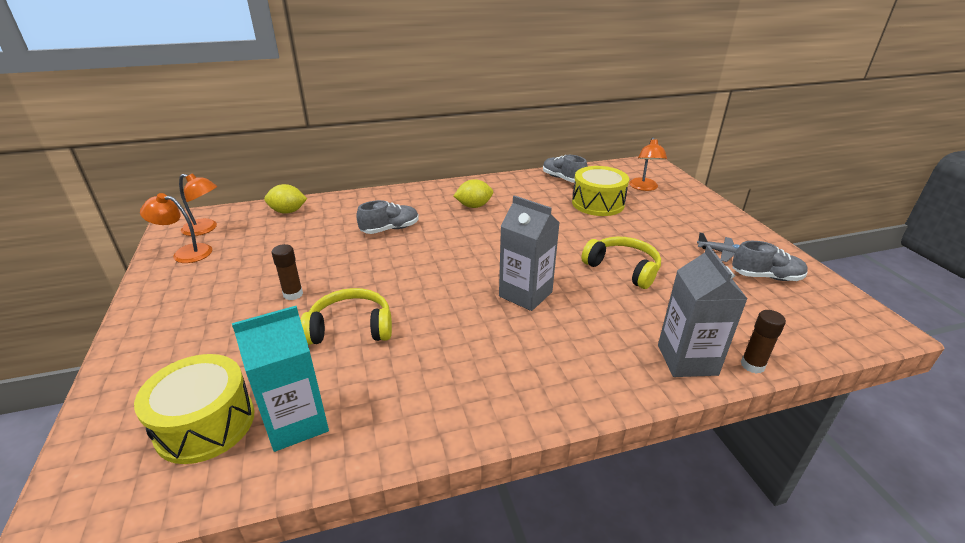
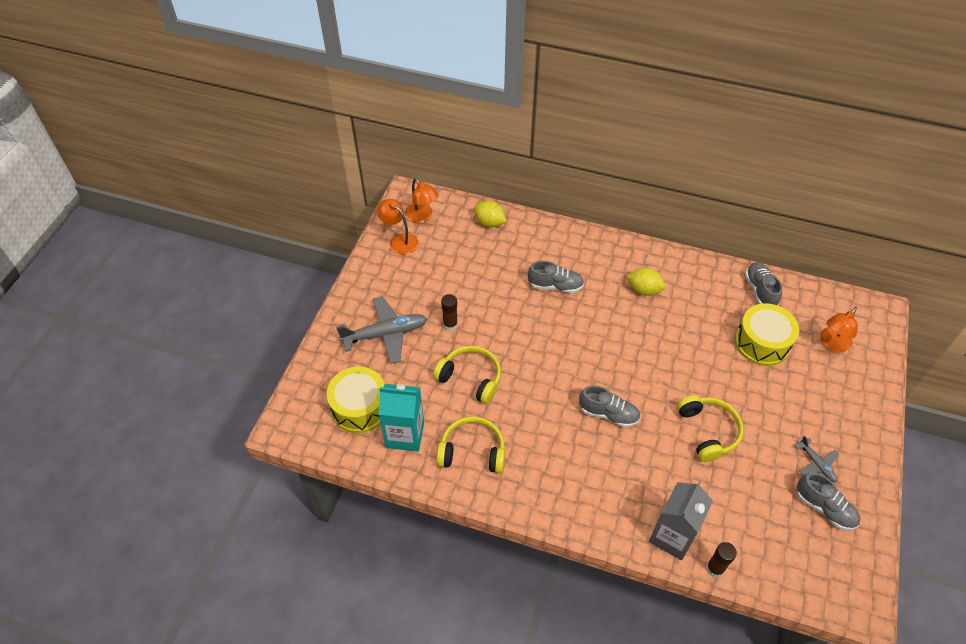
camera: 35 degrees right, 20 degrees up
(208, 333) = (385, 334): none -> grey plane
(404, 395) = (472, 451): none -> yellow headphones
(525, 294) = (608, 414): grey carton -> grey shoe

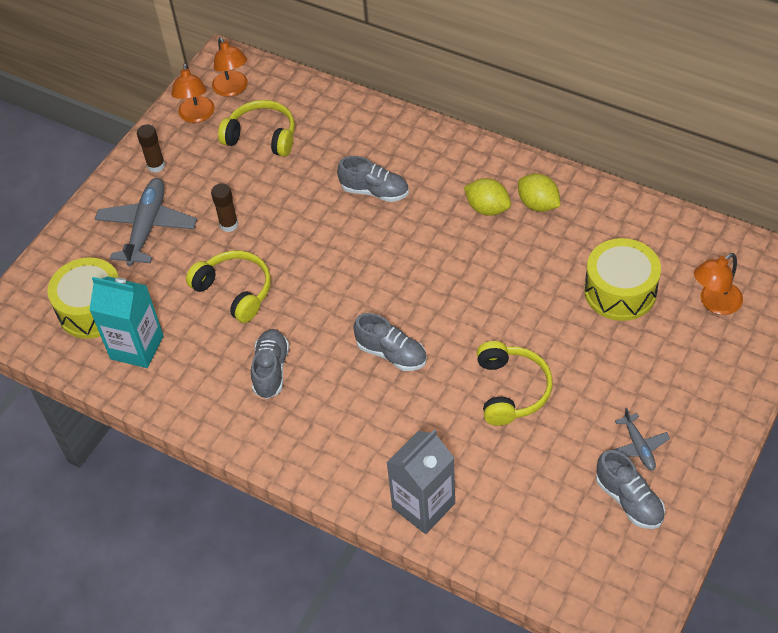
camera: 15 degrees right, 0 degrees up
(385, 334) = (147, 227): grey plane -> grey plane turned 75 degrees counterclockwise
(399, 240) = (196, 116): orange lamp -> orange lamp turned 150 degrees counterclockwise
(472, 451) = (211, 376): yellow headphones -> yellow headphones (262, 136)
(489, 223) = (315, 104): yellow lemon -> yellow lemon (538, 204)
(715, 568) = (463, 549): brown glue stick -> brown glue stick (156, 166)
(760, 290) = (641, 225): grey shoe -> grey shoe (271, 370)

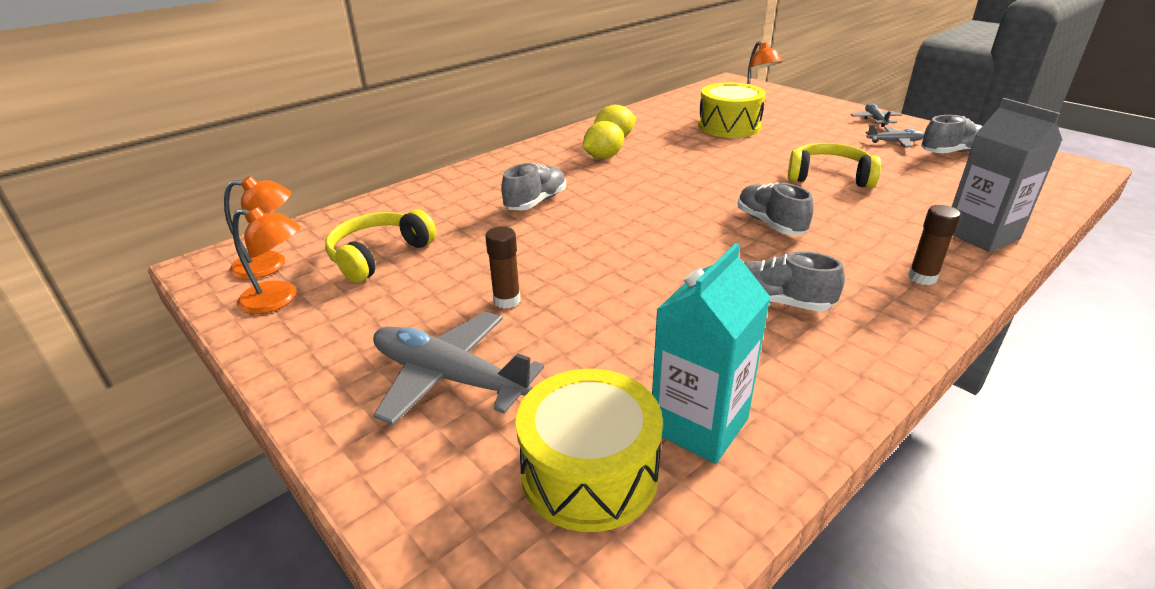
camera: 75 degrees left, 20 degrees down
(156, 166) = (330, 350): brown glue stick -> brown glue stick (922, 277)
(235, 291) = (629, 311): yellow headphones -> none
(391, 353) = (770, 224): grey shoe -> grey shoe turned 75 degrees counterclockwise
(710, 428) = (875, 120): none -> grey plane

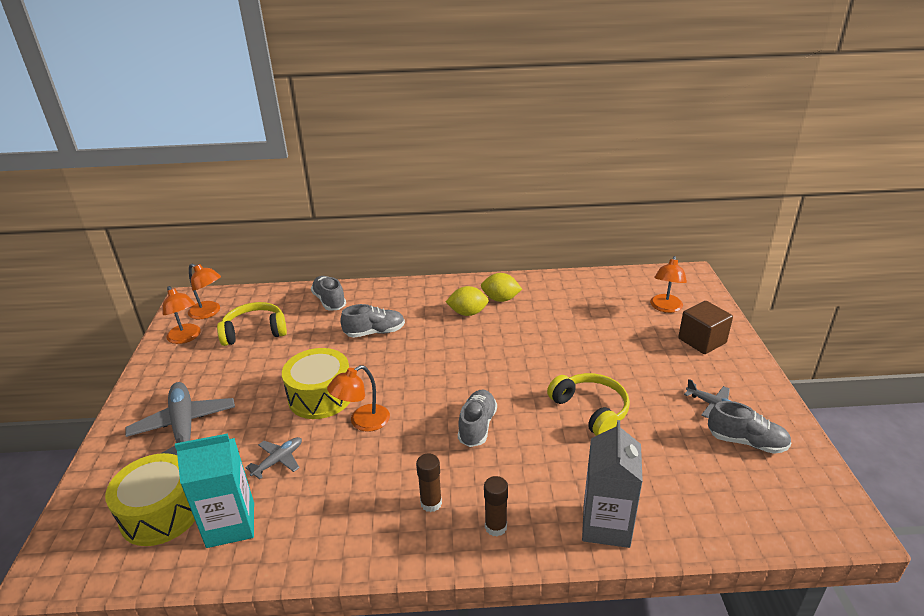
camera: 40 degrees right, 0 degrees up
(507, 300) = (264, 395): brown glue stick -> brown glue stick (431, 503)
(664, 269) = (362, 422): none -> orange lamp
(729, 126) = (602, 324): yellow drum -> yellow drum (320, 396)
(777, 302) = (382, 484): grey shoe -> grey shoe (329, 301)
(815, 112) = (702, 341): none -> brown cube
(875, 120) = (743, 374): grey plane -> grey plane (278, 460)

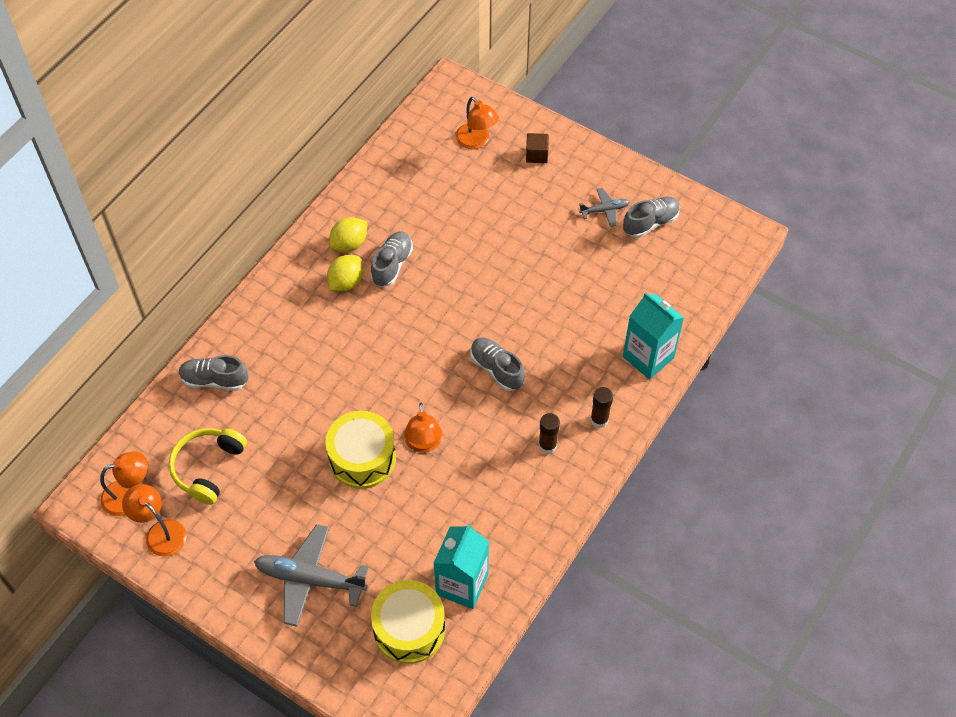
camera: 55 degrees left, 25 degrees up
(186, 337) = (160, 532): orange lamp -> orange lamp turned 135 degrees counterclockwise
(278, 460) = (418, 524): grey plane -> none
(375, 332) = (306, 370): grey shoe -> grey shoe (392, 265)
(590, 410) = (544, 286): yellow headphones -> none
(606, 525) = (648, 357): grey carton -> turquoise carton
(702, 341) = (536, 155): brown cube -> brown cube, size x0.63

